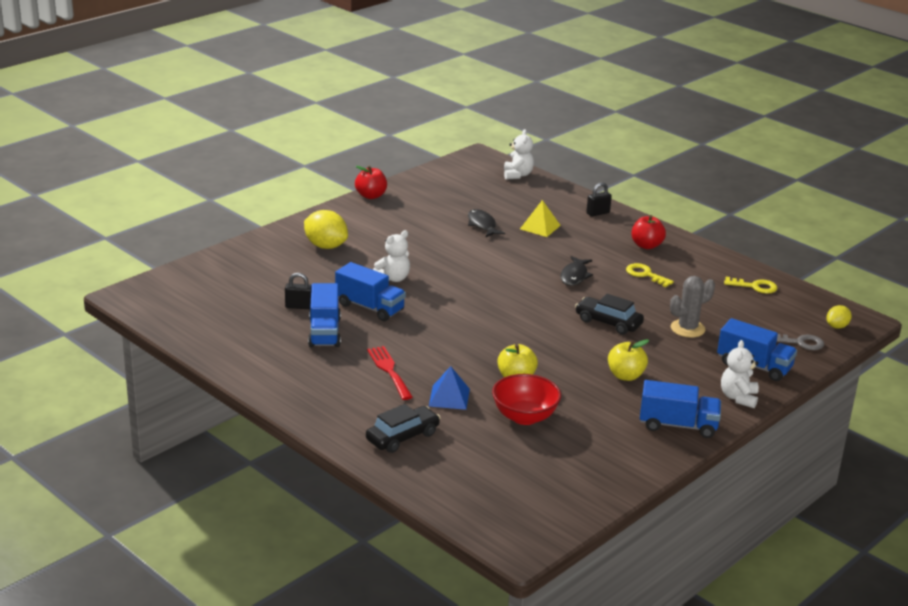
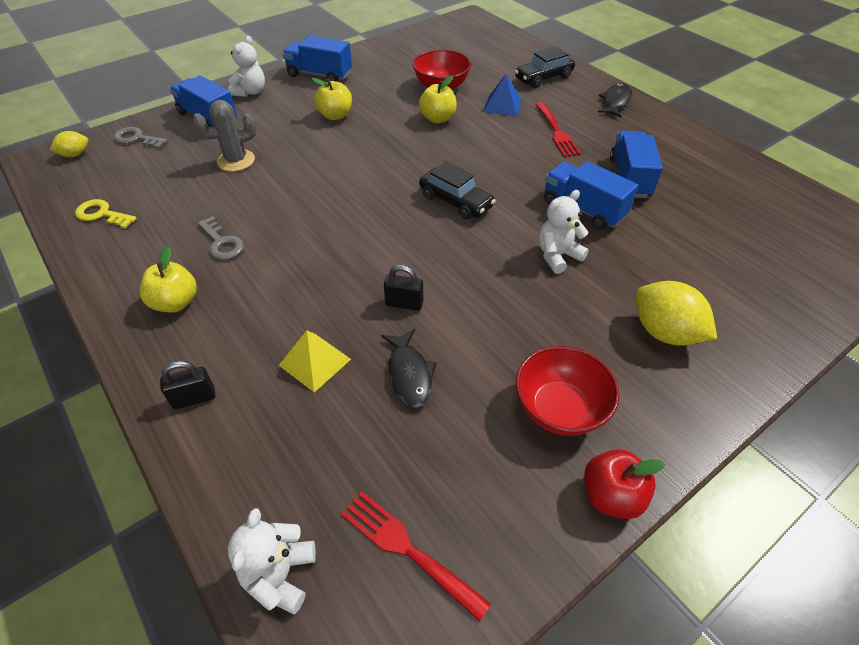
camera: 170 degrees left, 20 degrees up
(299, 306) = (669, 215): black padlock -> black padlock (404, 303)
(395, 217) = (559, 409): none -> red bowl
(465, 181) = (407, 549): none -> red fork
(574, 276) = (316, 246): black fish -> black fish (615, 101)
(608, 322) = (316, 173): black car -> black car (455, 201)
(645, 274) = (222, 243): yellow key -> grey key
(646, 245) = (175, 302): red apple -> yellow apple

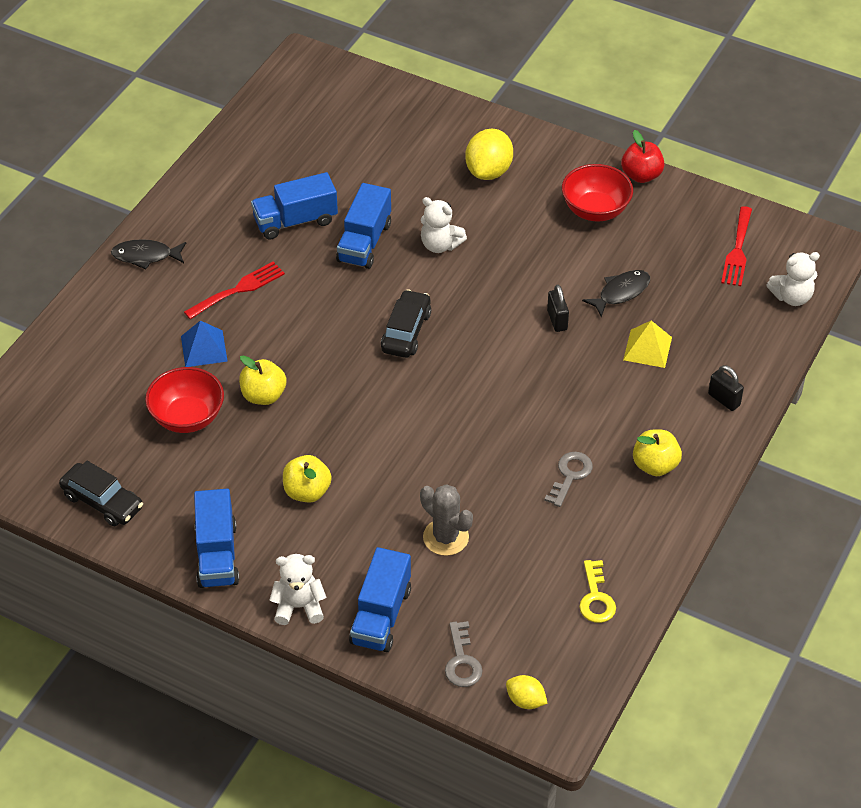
camera: 115 degrees left, 0 degrees up
(543, 78) = (117, 329): black car -> black car (102, 502)

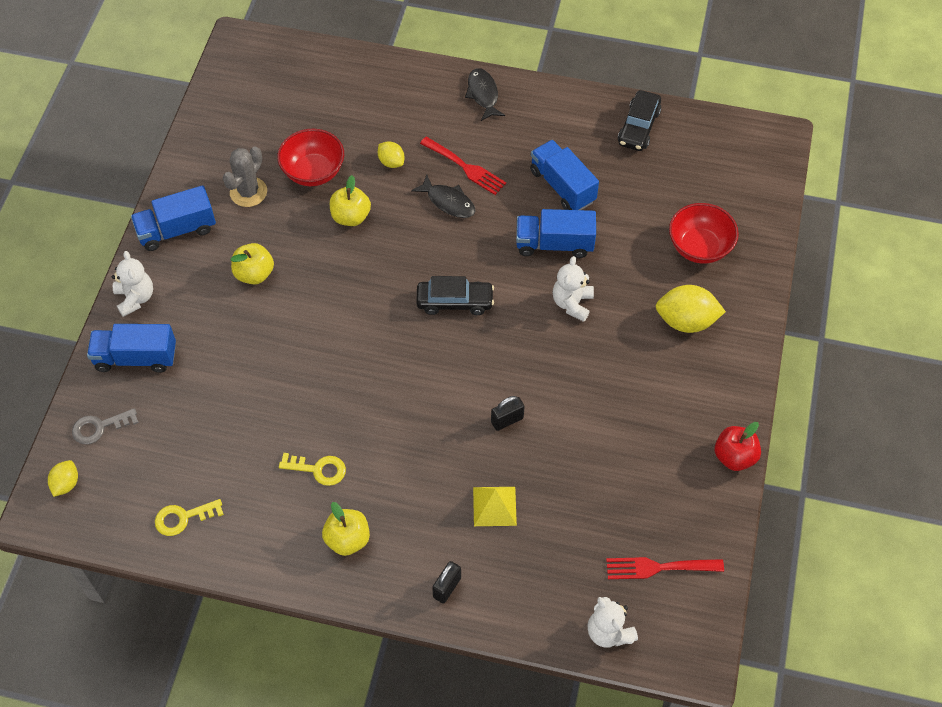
camera: 75 degrees right, 10 degrees up
(102, 502) = (214, 142): black car -> black car (638, 127)
(204, 348) = (391, 162): blue pyramid -> yellow lemon
(446, 537) = (227, 386): grey cactus -> grey cactus (248, 192)
(570, 475) = (318, 469): grey key -> yellow key
(595, 210) = (667, 424): red bowl -> red bowl (699, 247)
(621, 292) = (561, 468): black fish -> black fish (448, 202)

